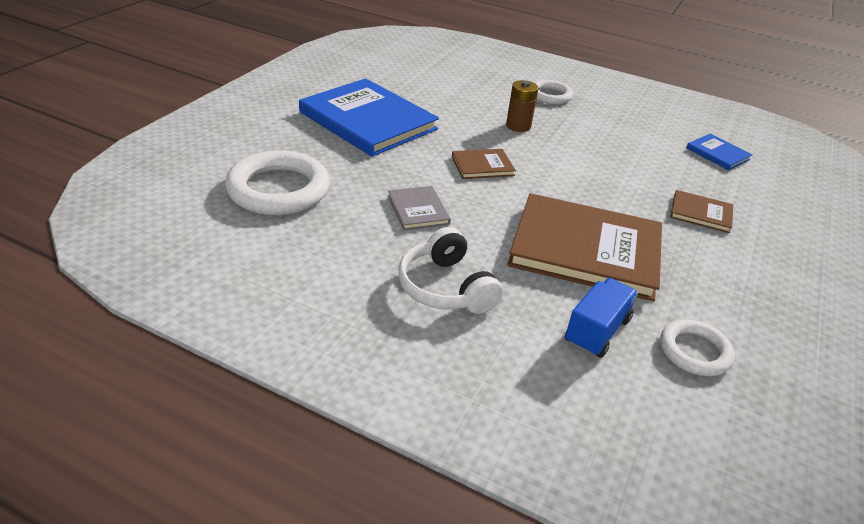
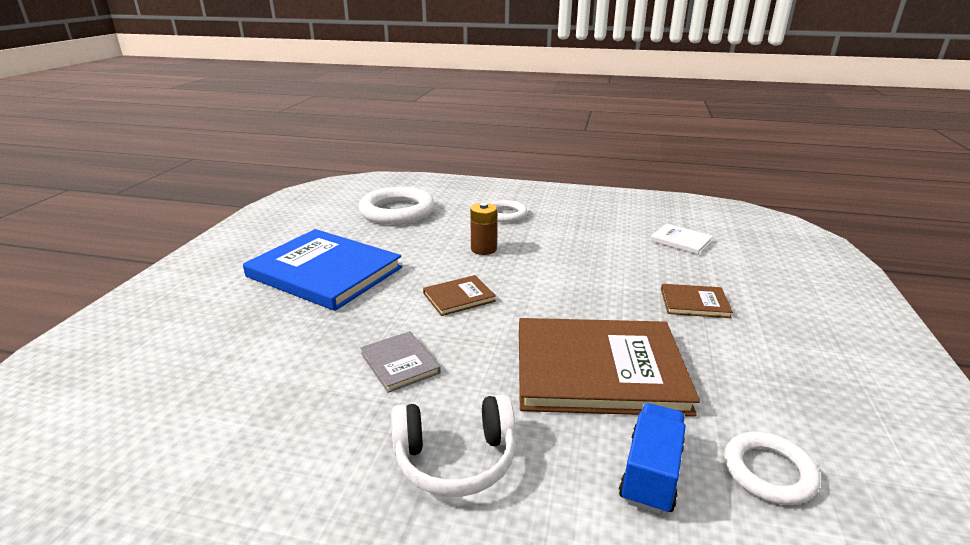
camera: 10 degrees left, 10 degrees down
(278, 189) = (226, 373): white ring -> white ring (397, 211)
(446, 287) = (455, 459): white headphones -> white headphones turned 60 degrees counterclockwise
(718, 154) = (681, 241): blue book -> white book

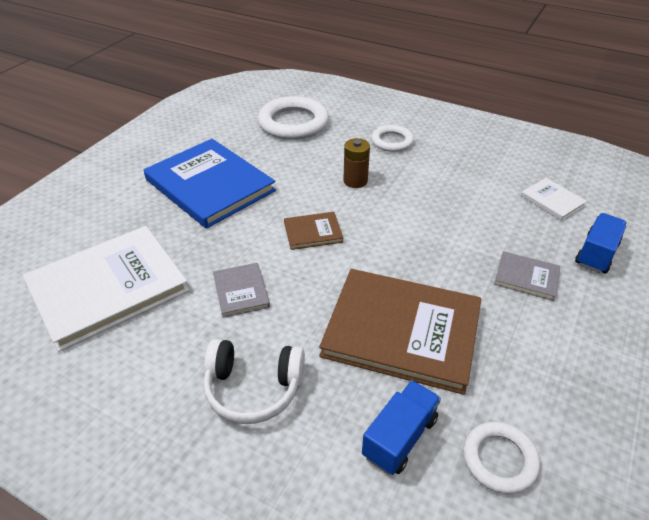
camera: 15 degrees right, 15 degrees up
(228, 387) = (108, 288): none -> white book
(694, 303) = (526, 277): brown book -> grey book
(745, 275) = (596, 254): none -> blue truck

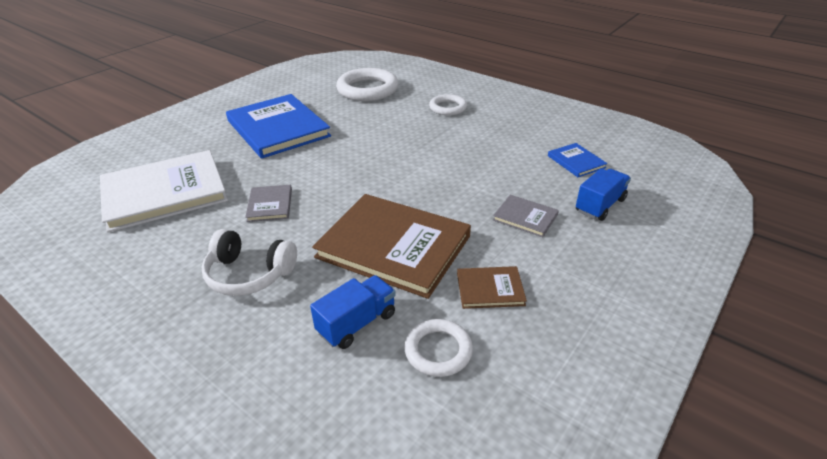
camera: 10 degrees right, 5 degrees down
(313, 232) = (349, 168): brown book -> brown book (490, 289)
(355, 181) = (402, 134): brown battery -> none
(552, 200) = (576, 162): white book -> blue book

